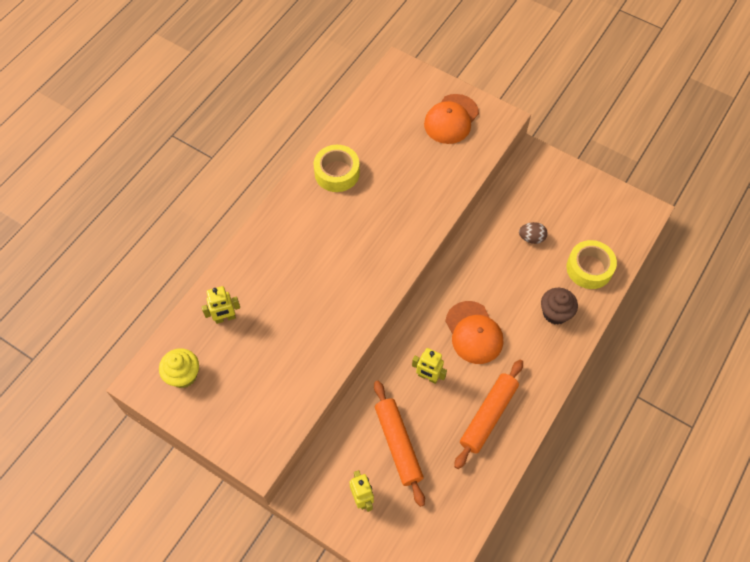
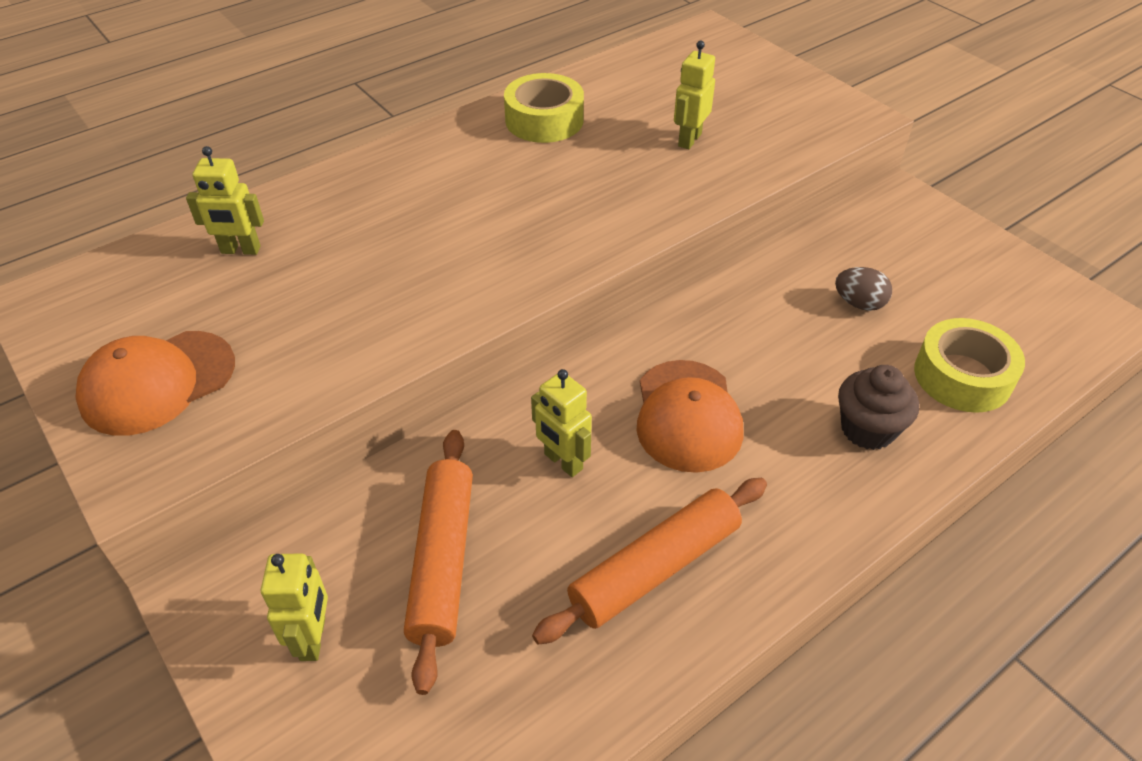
camera: 20 degrees right, 15 degrees down
(183, 375) = (112, 307): yellow cupcake -> none
(420, 165) = (689, 140): none -> yellow robot
(451, 119) = (769, 99): orange cap -> orange cap (157, 382)

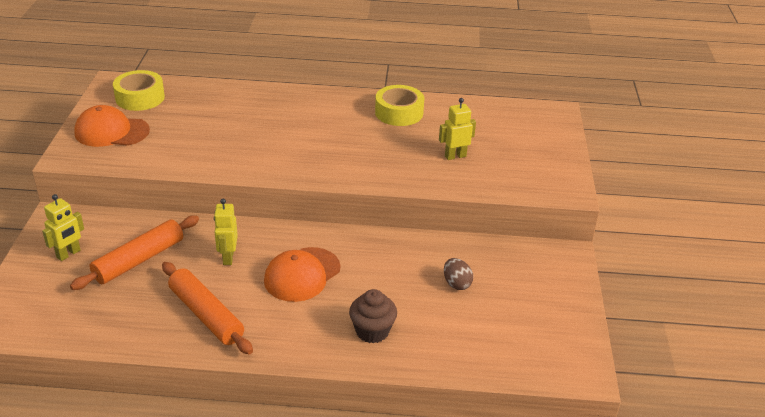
camera: 40 degrees right, 10 degrees down
(240, 250) = (199, 101): yellow robot -> none
(655, 568) = (206, 315): orange rolling pin -> orange rolling pin turned 45 degrees clockwise
(962, 376) = (456, 343): yellow tape -> yellow tape (140, 98)

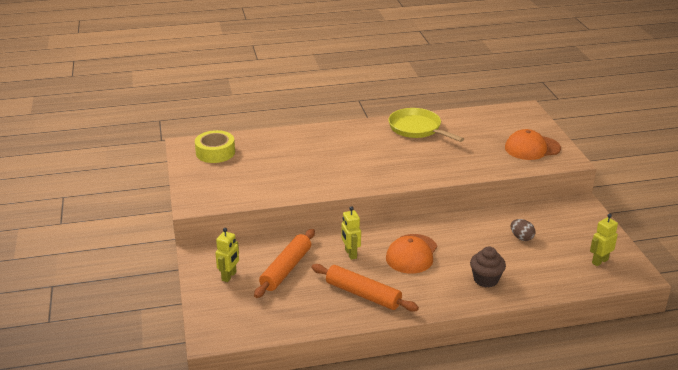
camera: 15 degrees left, 5 degrees down
(111, 132) = (213, 180): orange cap -> orange cap (532, 148)
(399, 113) = (417, 129): yellow tape -> yellow pan
(455, 156) = (477, 151): yellow robot -> yellow robot (599, 261)

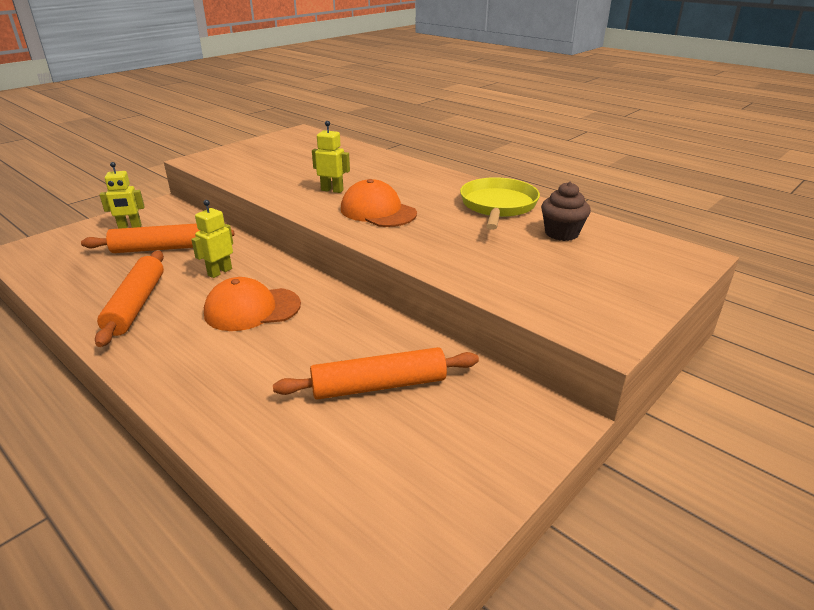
camera: 55 degrees right, 0 degrees up
(215, 152) = (301, 143): yellow tape -> none
(486, 279) = (232, 387): brown cupcake -> brown cupcake (561, 233)
(521, 238) = (379, 385): brown egg -> orange rolling pin
(532, 148) = (585, 293): orange cap -> orange cap (378, 211)
(599, 261) = (390, 503): yellow robot -> yellow robot (332, 190)

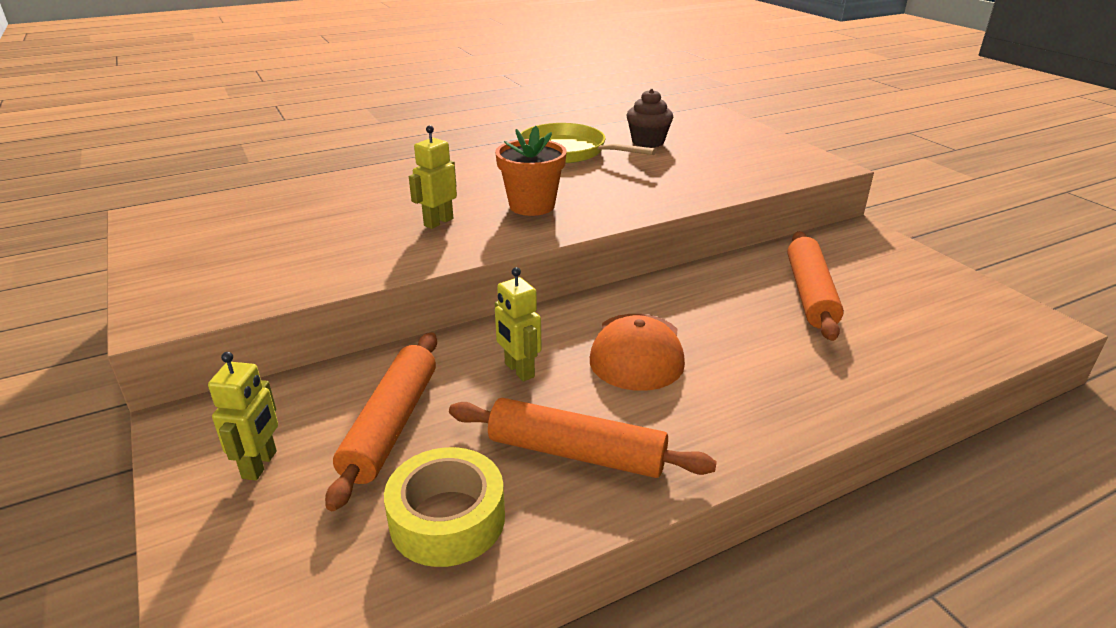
camera: 70 degrees left, 0 degrees up
(84, 279) = (447, 519): none -> yellow tape
(378, 211) = (532, 206): orange cap -> orange flower pot

